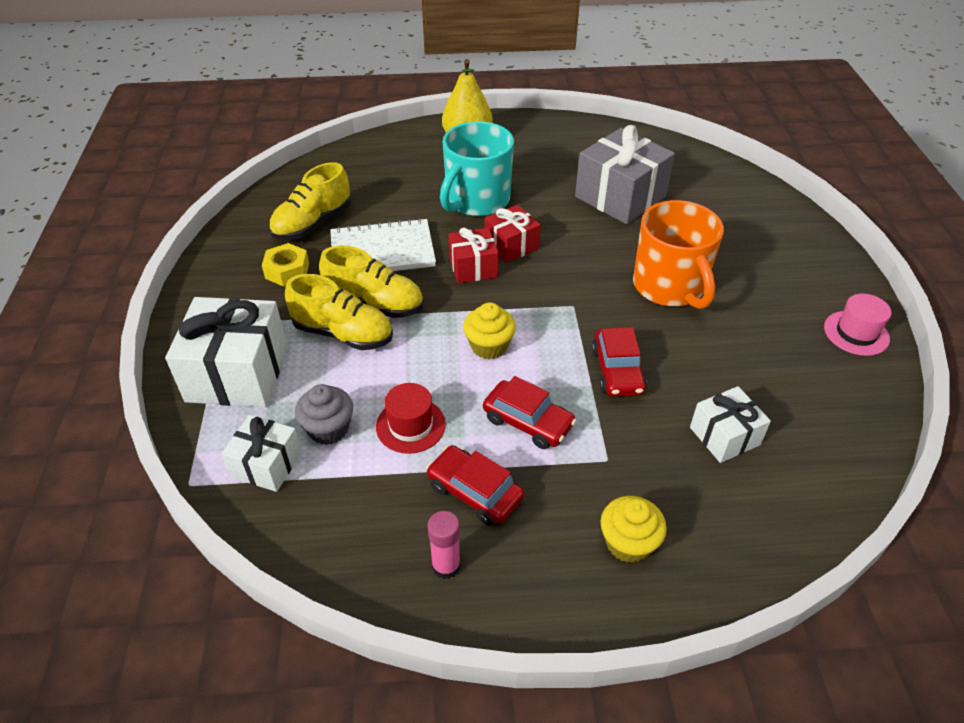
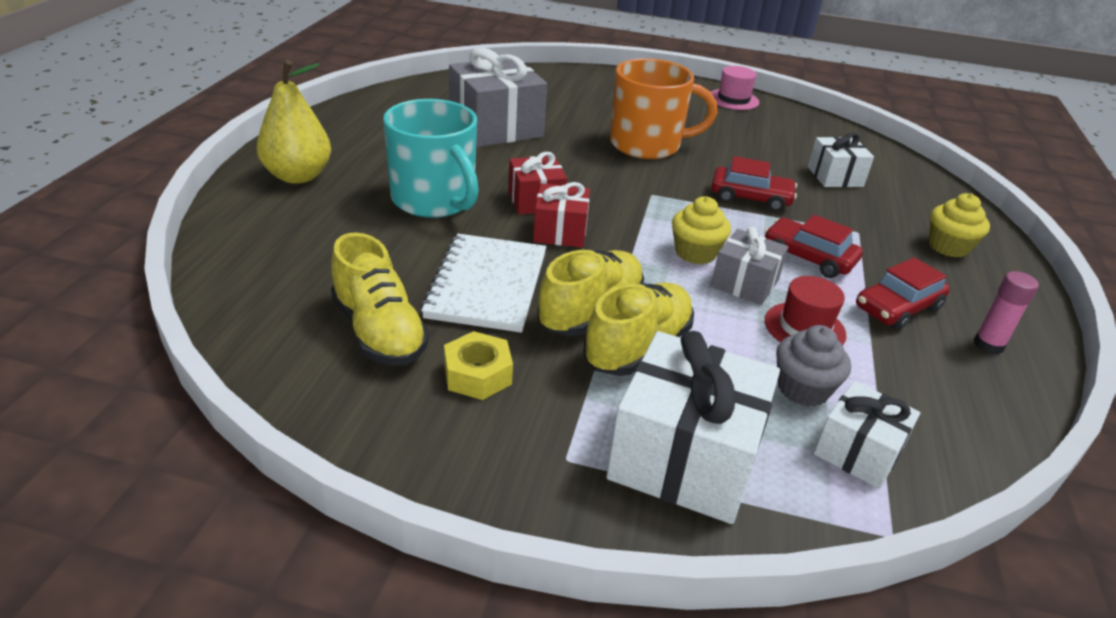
camera: 75 degrees left, 10 degrees down
(458, 382) = (744, 283): none -> grey gift
(528, 422) = (808, 257): red car -> red car turned 105 degrees counterclockwise

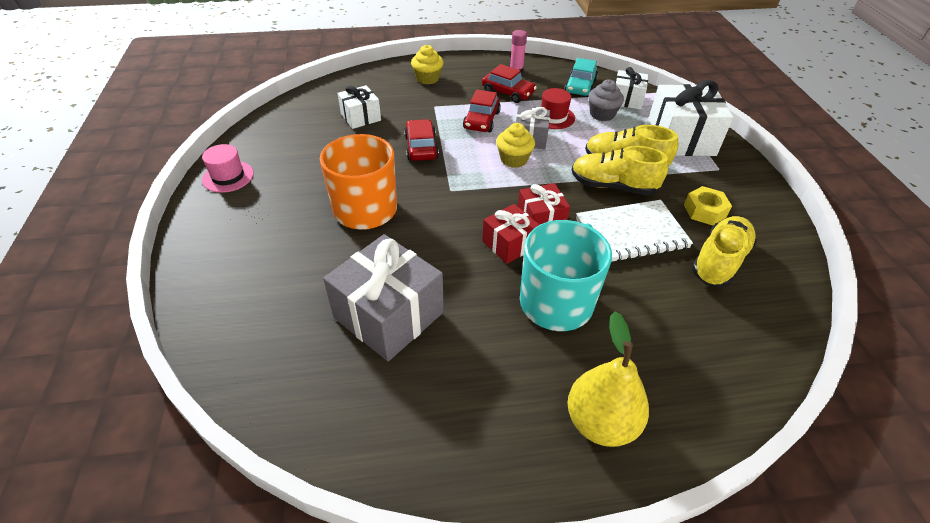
camera: 110 degrees left, 10 degrees up
(921, 405) = (580, 86): none -> turquoise car

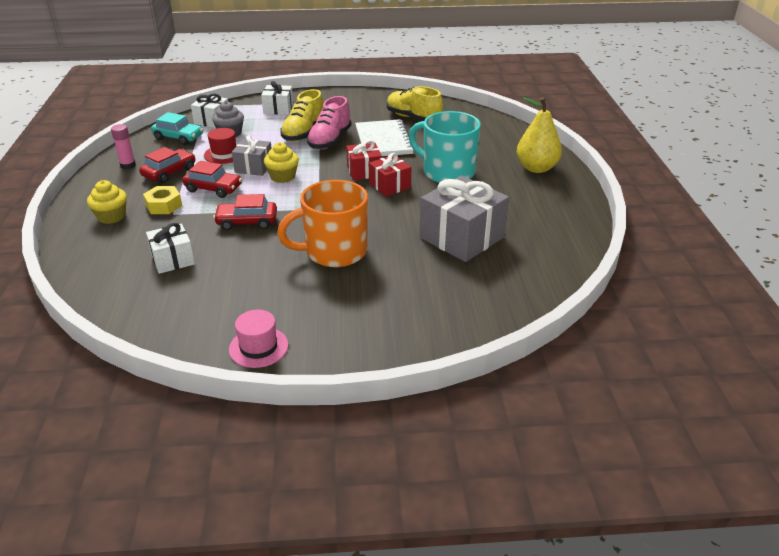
camera: 85 degrees left, 10 degrees down
(612, 186) = (330, 140): yellow shoe -> pink shoe
(680, 139) = (278, 109): white gift -> white gift, size x0.56
(704, 211) = (364, 114): yellow nut -> yellow nut (164, 205)

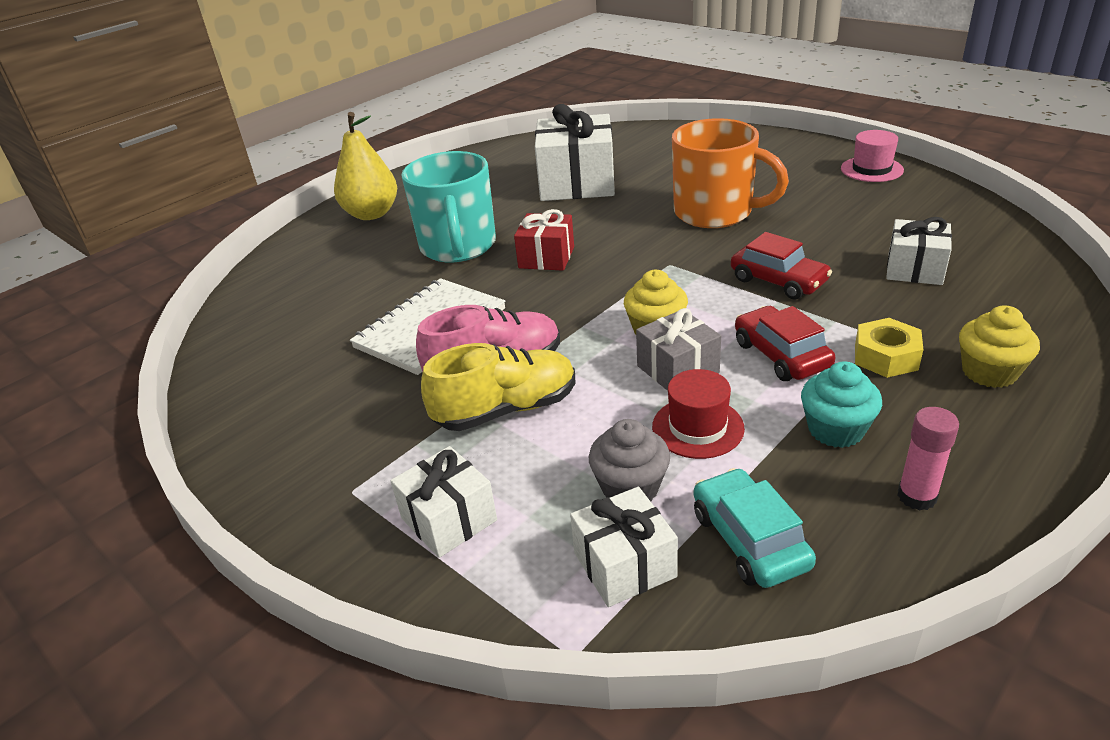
camera: 130 degrees left, 0 degrees up
(169, 172) = (835, 430): red car -> turquoise cupcake
(364, 171) = (541, 289): red gift -> none
(413, 118) = (312, 352): yellow shoe -> none
(461, 237) = (577, 183): grey gift -> white gift

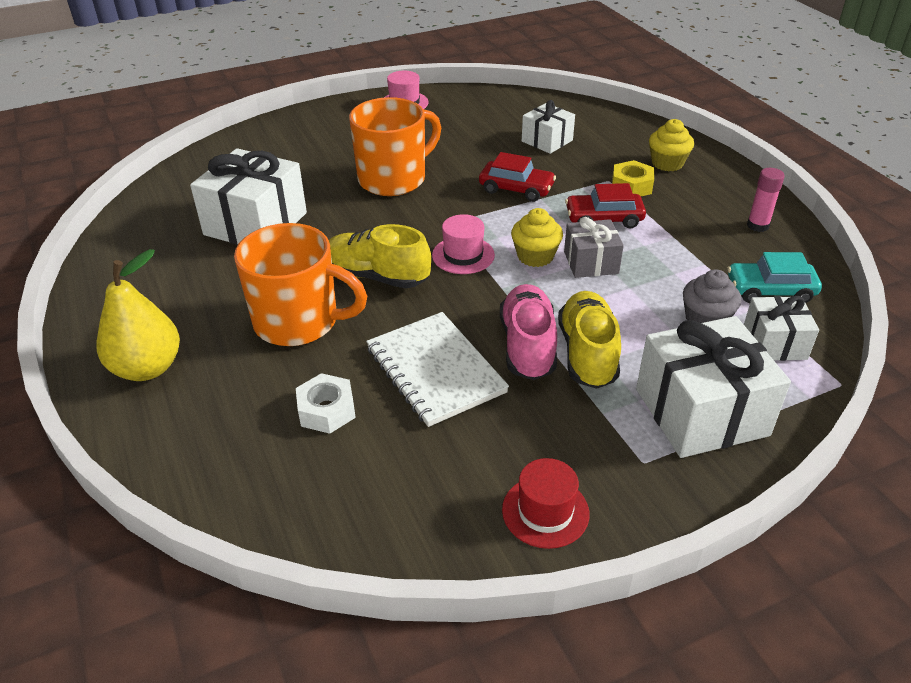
camera: 70 degrees left, 5 degrees up
(356, 296) = (326, 410): none -> white nut
(449, 519) = (701, 412): white gift -> white gift, size x1.77
(458, 246) = (298, 322): turquoise mug -> orange mug
(546, 257) = (376, 276): red gift -> yellow shoe
(618, 288) = (463, 255): none -> pink hat
(697, 427) = (659, 275): red hat -> red hat (545, 511)
(778, 281) = (516, 189): red car -> red car turned 45 degrees clockwise
(835, 430) = (690, 228): turquoise cupcake -> none

